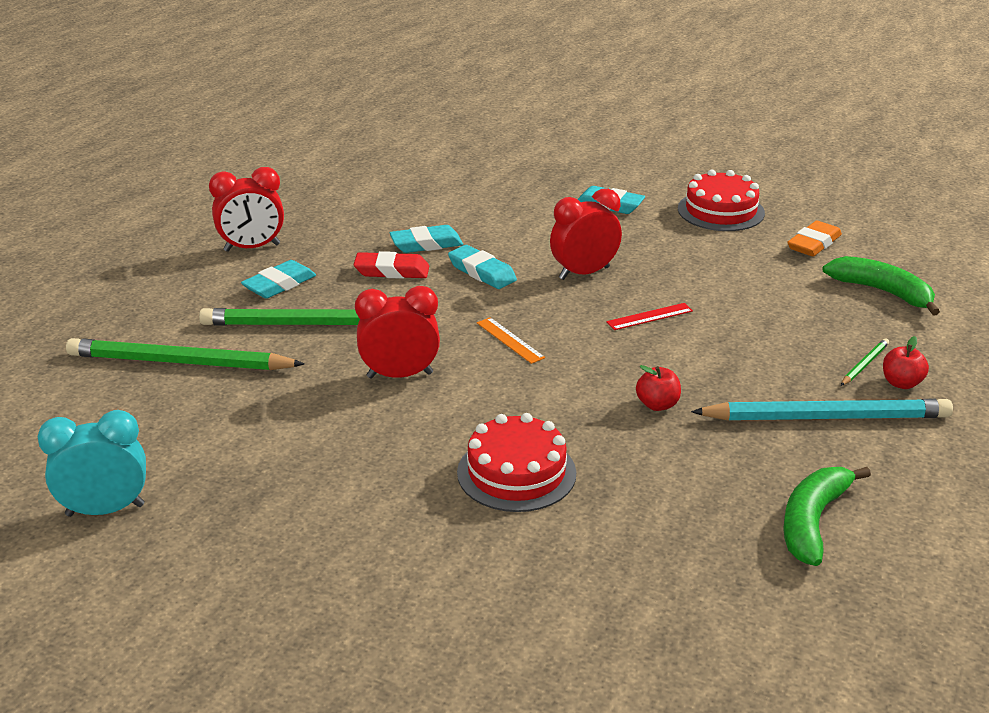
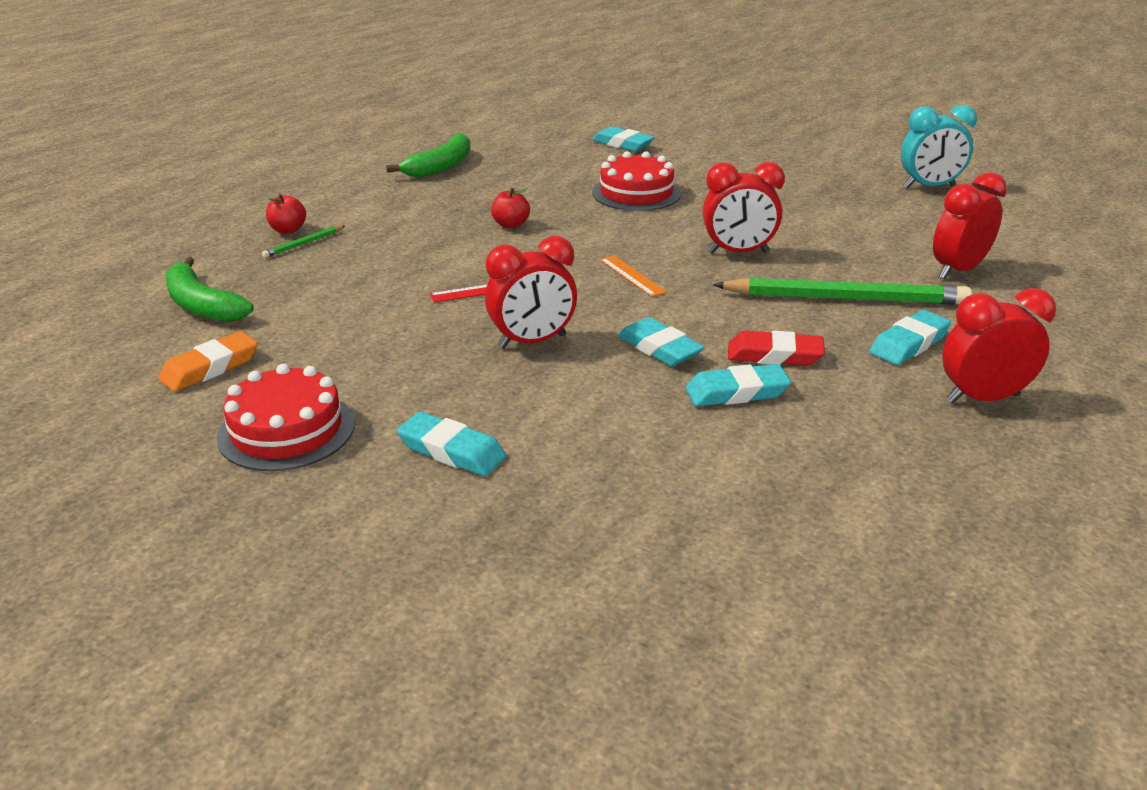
camera: 175 degrees left, 0 degrees up
(180, 362) = (957, 270): green pencil -> red clock
(550, 608) = (622, 144): none -> turquoise eraser
(826, 417) = (377, 212): turquoise pencil -> none

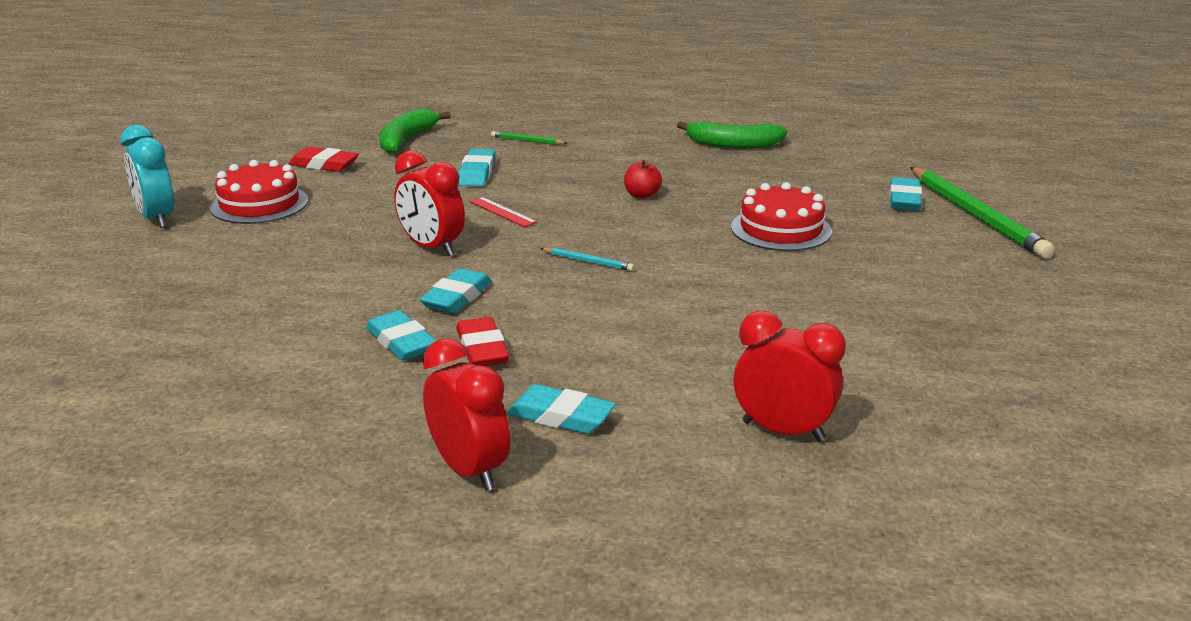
camera: 65 degrees right, 5 degrees down
(210, 368) = (324, 165): orange eraser -> red eraser
(288, 230) = (545, 130): red apple -> none
(452, 451) = (257, 256): turquoise eraser -> turquoise eraser (477, 173)
(632, 276) = (588, 261): orange ruler -> turquoise pencil
(738, 252) = (692, 299): red clock -> none
(845, 298) = (637, 369): green pencil -> green pencil (975, 215)
(929, 187) = (1040, 388): turquoise clock -> turquoise clock (156, 218)

